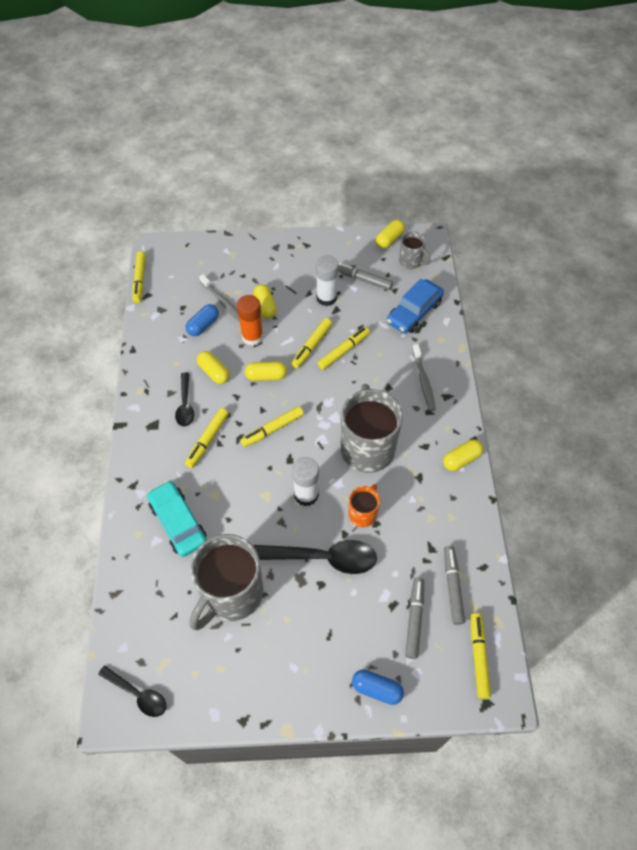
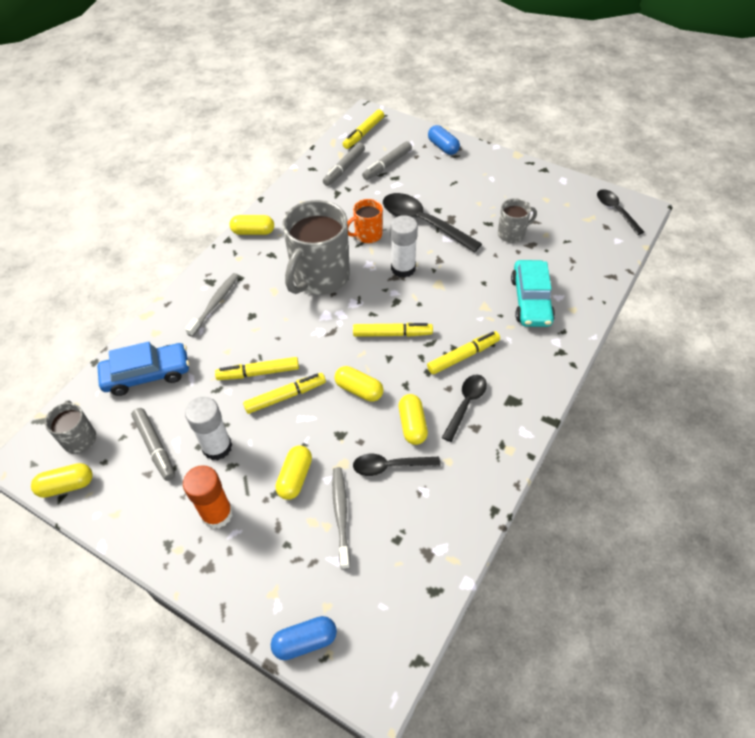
camera: 145 degrees left, 5 degrees down
(140, 280) = (431, 627): yellow marker -> none
(203, 325) = (387, 495): blue capsule -> blue capsule (305, 641)
(212, 341) = (390, 466): none -> black spoon
(231, 594) = (512, 234): grey mug -> grey mug, size x0.50
(252, 337) = (340, 445): orange glue stick -> orange glue stick (217, 514)

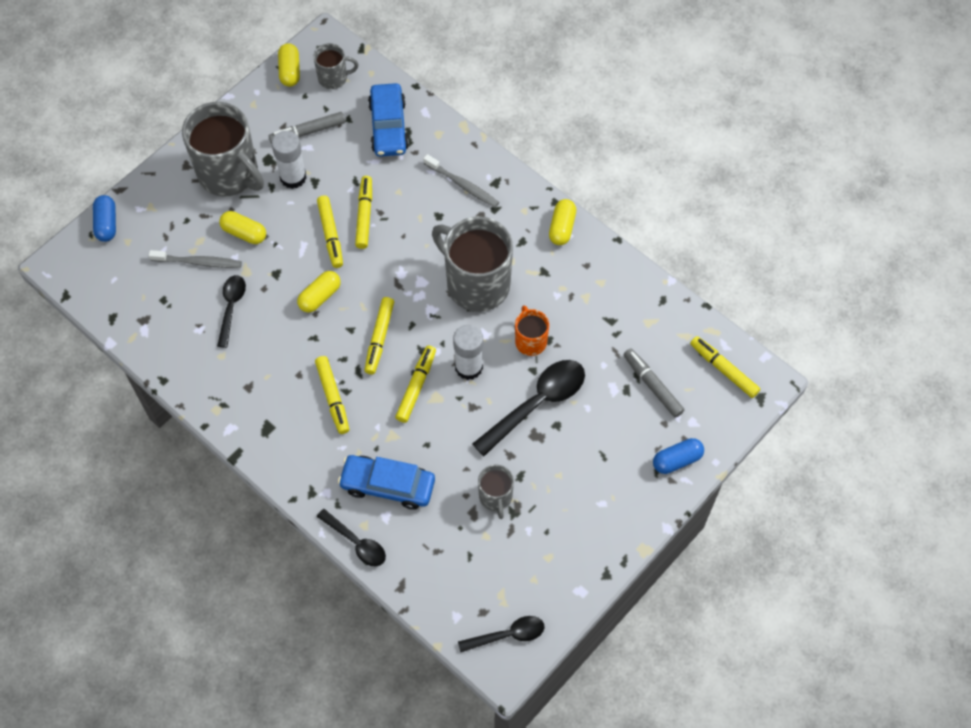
camera: 100 degrees right, 10 degrees up
(217, 514) = (229, 174): orange glue stick -> grey mug
(344, 168) = (655, 335): grey marker -> none
(412, 425) = (267, 334): yellow capsule -> none
(432, 299) = (416, 386): none -> yellow marker
(466, 404) = (276, 385): black spoon -> black spoon (356, 542)
(531, 300) = (388, 485): turquoise car -> blue car

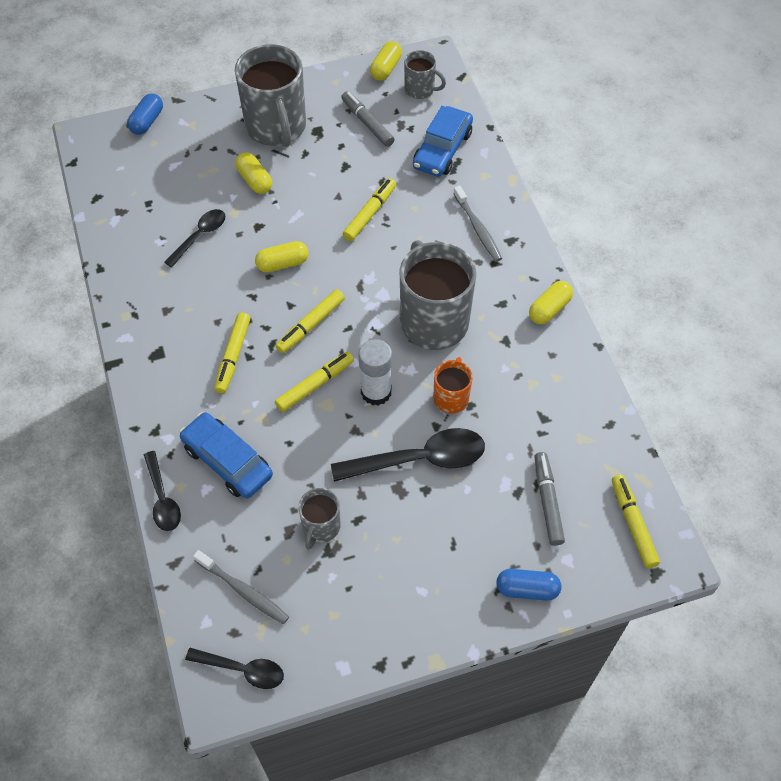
camera: 30 degrees right, 5 degrees down
(198, 262) = (199, 186): grey toothbrush -> grey toothbrush (243, 591)
(293, 177) = (329, 154): white glue stick -> none
(307, 132) = (367, 123): grey marker -> grey marker turned 45 degrees clockwise
(330, 235) = (328, 216): yellow marker -> none

